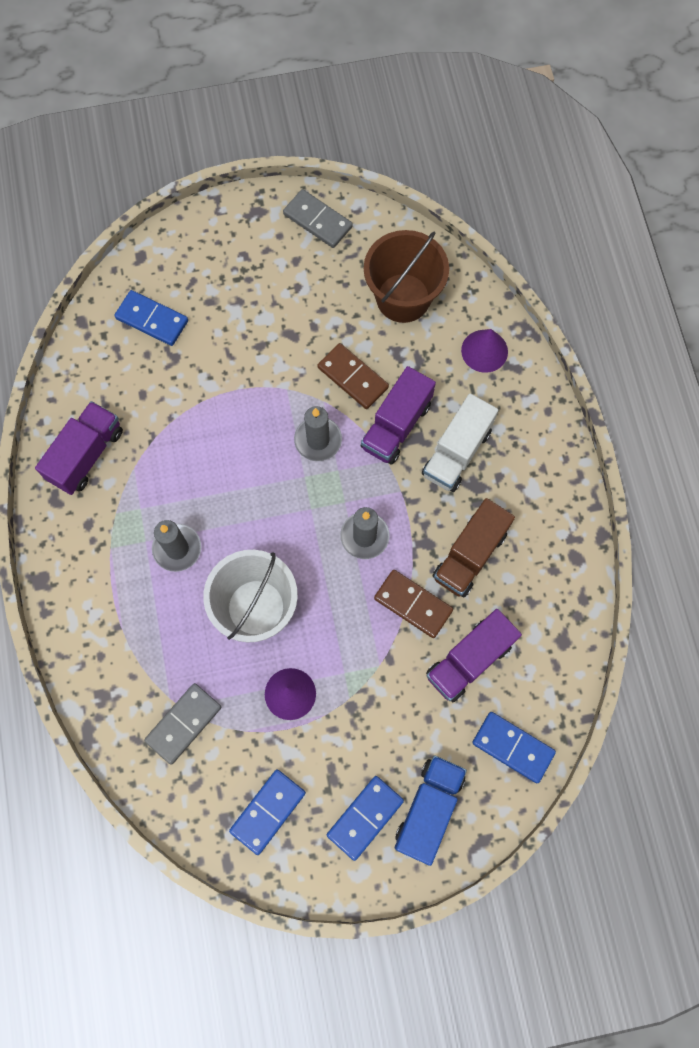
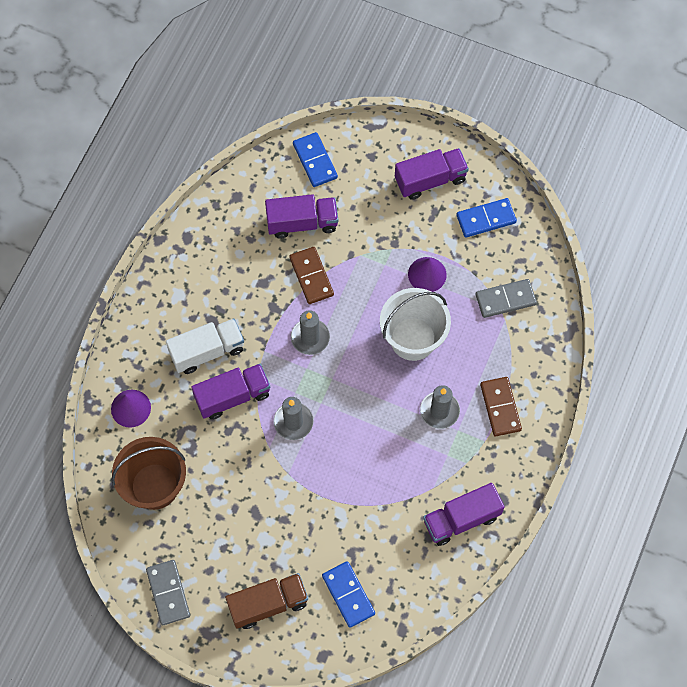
camera: 145 degrees left, 5 degrees down
(353, 377) = (236, 450): brown domino -> brown domino (500, 407)
(365, 817) = (430, 180): blue domino -> purple truck
(429, 809) = (389, 161): blue truck -> none
(470, 555) = (252, 282): brown truck -> brown truck (268, 604)

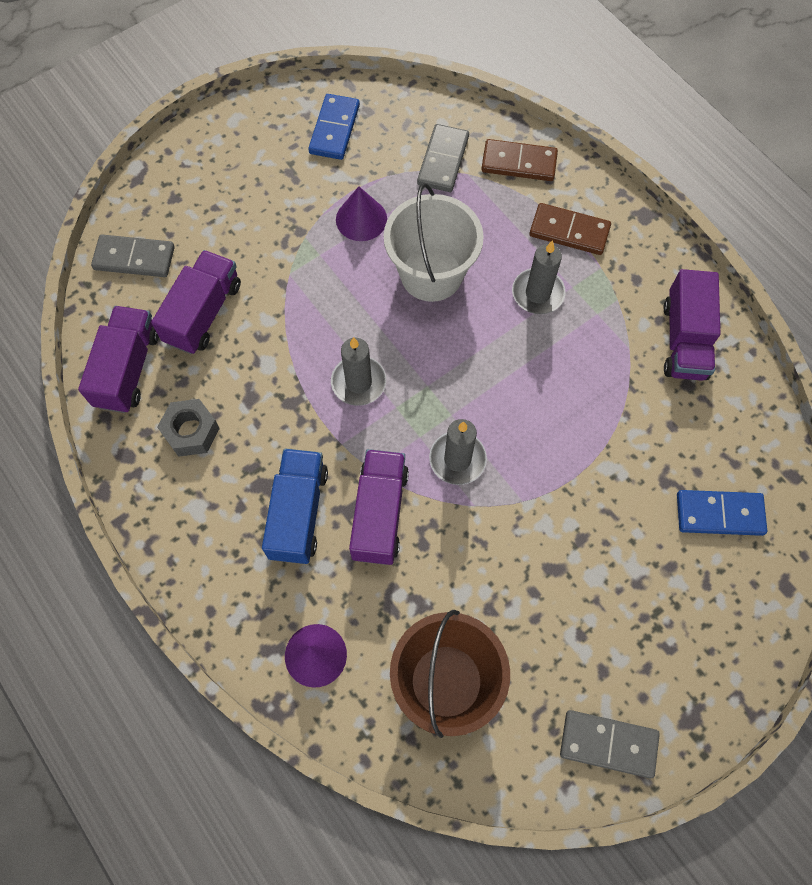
camera: 60 degrees left, 0 degrees up
(207, 351) = (298, 513): white truck -> blue truck
(222, 263) = (191, 431): none -> grey nut
(268, 604) = (686, 618): brown truck -> none
(311, 276) = (280, 339): brown domino -> brown domino (519, 163)
(315, 161) = (134, 258): blue domino -> grey domino
(430, 180) = (248, 156): purple truck -> purple truck (128, 369)

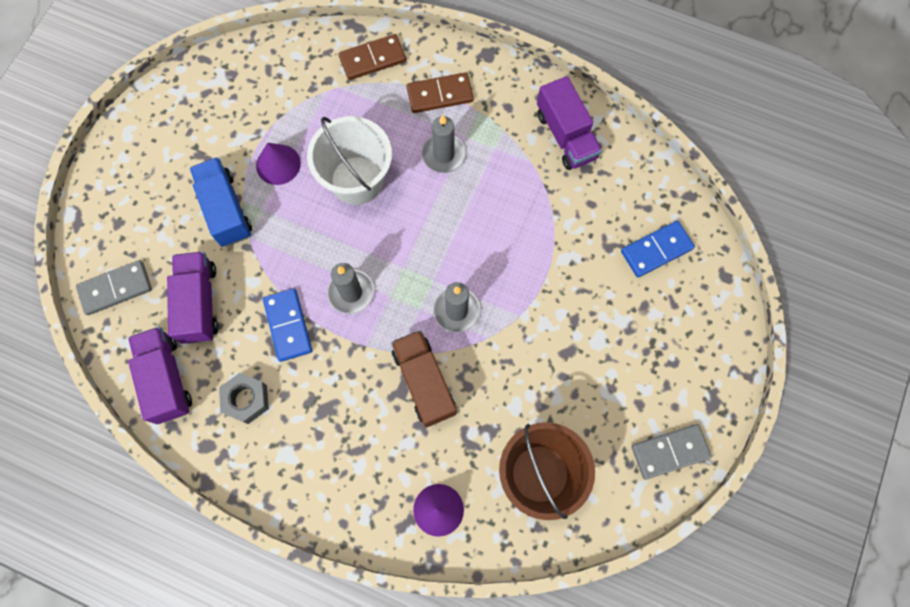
camera: 30 degrees left, 5 degrees up
(298, 513) = (365, 415): blue truck -> blue truck (226, 209)
(334, 129) = (214, 102): blue domino -> blue domino (288, 325)
(379, 514) = (424, 382): purple truck -> brown truck
(443, 160) = (314, 86): grey domino -> none

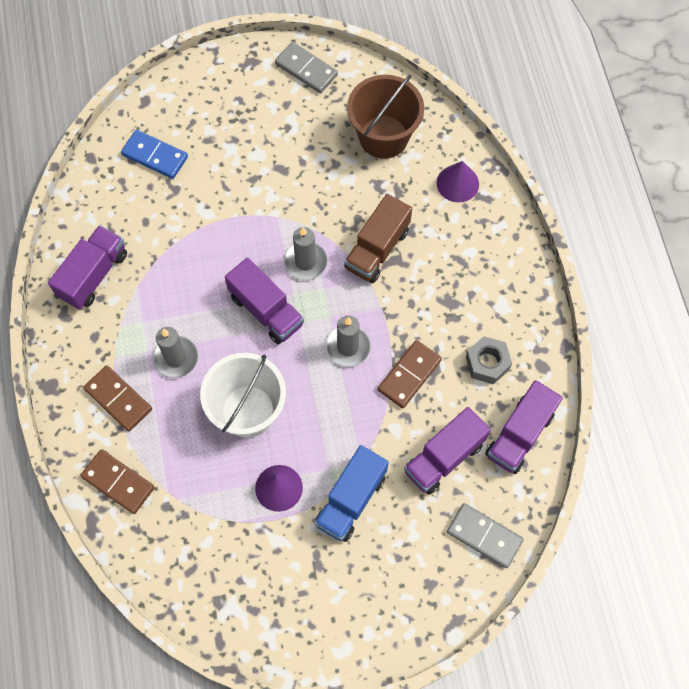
camera: 125 degrees left, 5 degrees down
(288, 325) = (409, 375): blue domino -> brown domino
(434, 249) = (266, 310): none -> purple truck

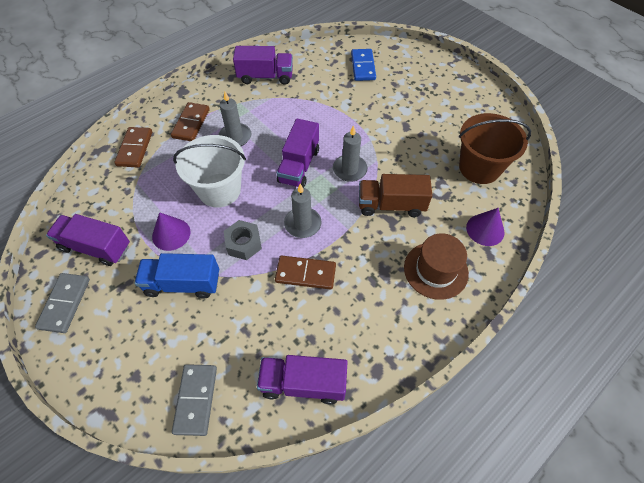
camera: 60 degrees right, 10 degrees down
(306, 69) = (487, 105): grey domino -> grey domino (65, 303)
(444, 457) = (250, 332): purple truck -> purple truck (96, 247)
(474, 255) = (435, 270): none -> brown hat
(487, 363) = (351, 325): grey nut -> grey nut (243, 244)

